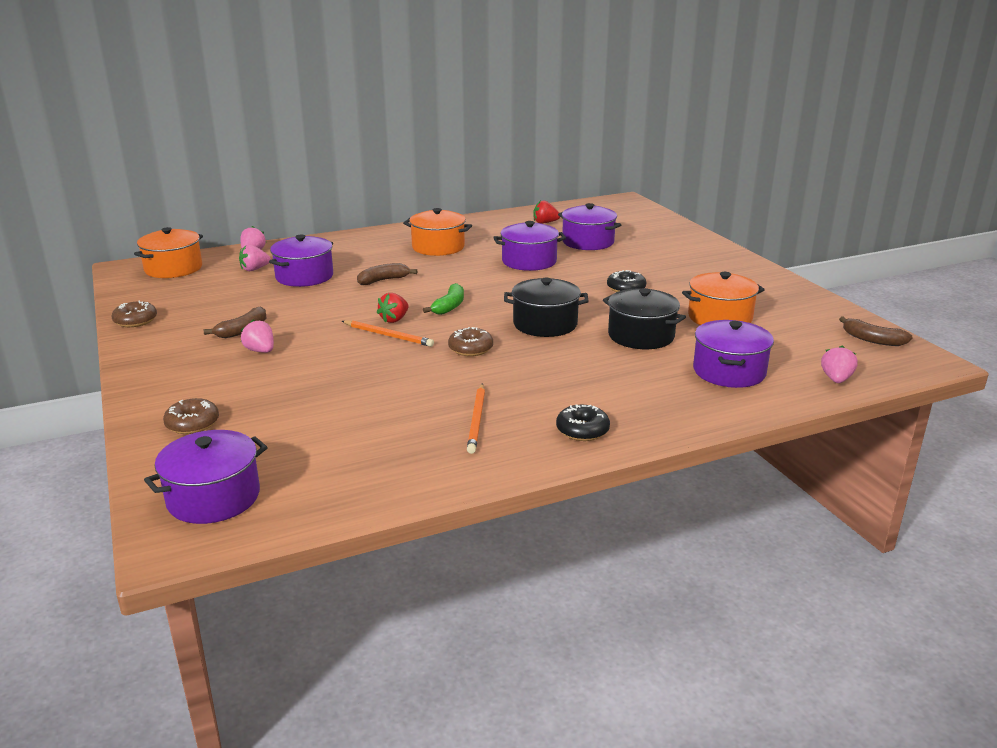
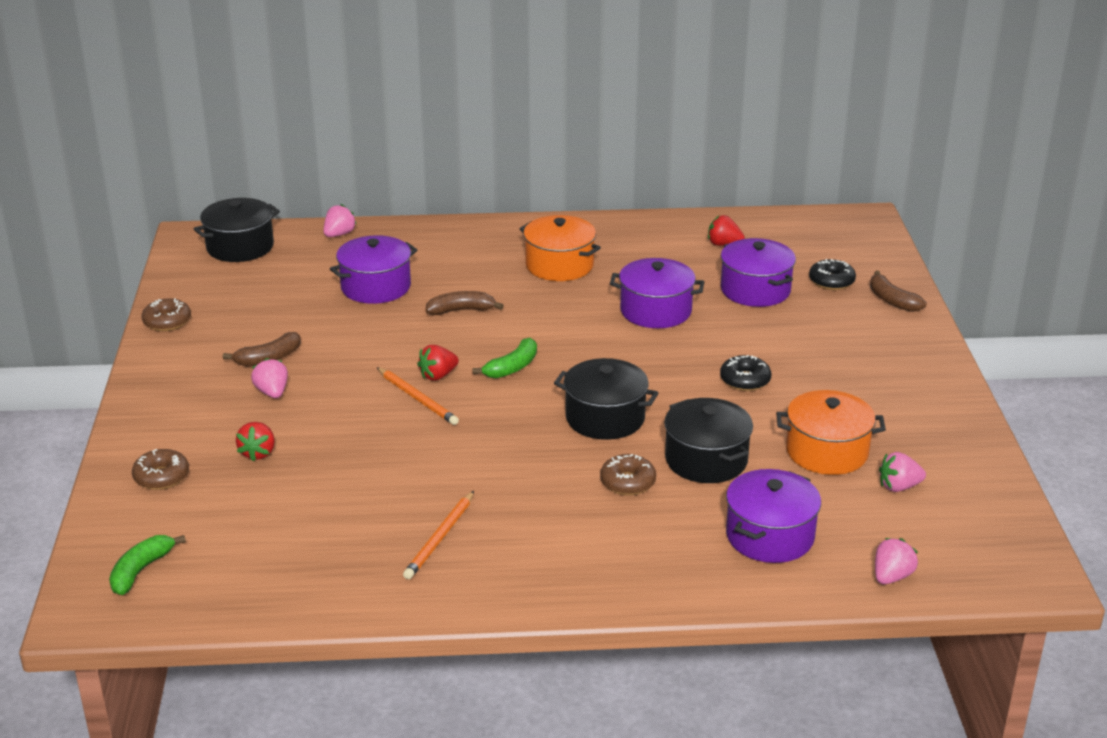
camera: 20 degrees right, 5 degrees up
(173, 268) = (240, 247): orange pot -> black pot
(213, 497) = (140, 571): purple pot -> green banana
(254, 269) = (326, 264): pink strawberry -> pink strawberry (899, 487)
(274, 392) = (258, 453): none -> red strawberry
(470, 349) = (496, 437): brown donut -> brown donut (627, 482)
(582, 430) = (541, 577): black donut -> black donut (831, 281)
(872, 340) = (994, 528): brown banana -> brown banana (892, 300)

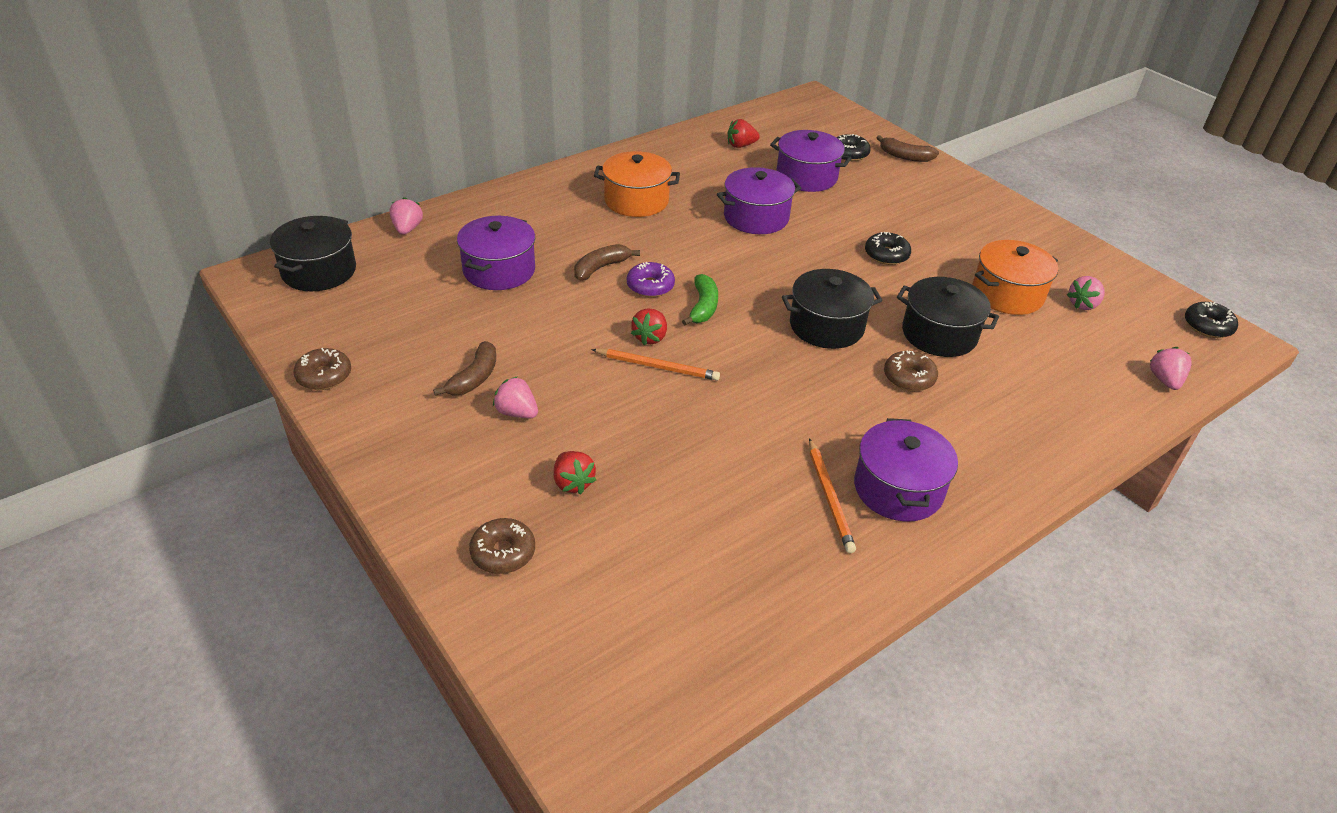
camera: 35 degrees left, 10 degrees up
(140, 571) = (598, 673): green banana -> none
(486, 337) = (650, 286): none -> purple donut
(770, 536) = (1055, 382): purple pot -> purple pot (898, 489)
(1018, 552) = (1207, 326): none -> black donut

